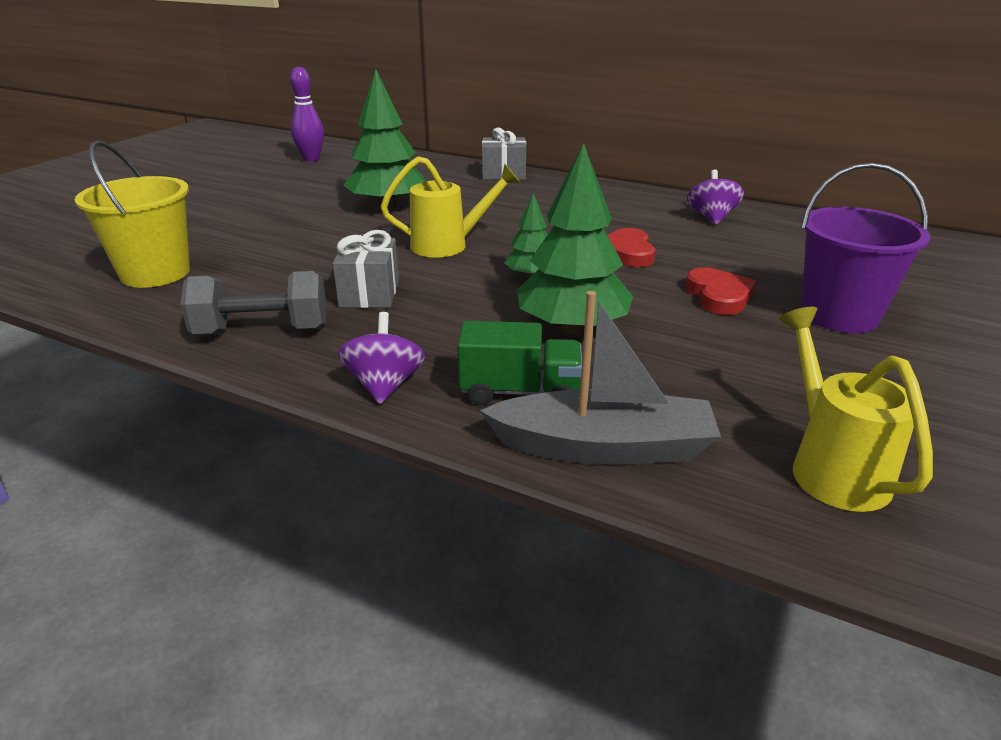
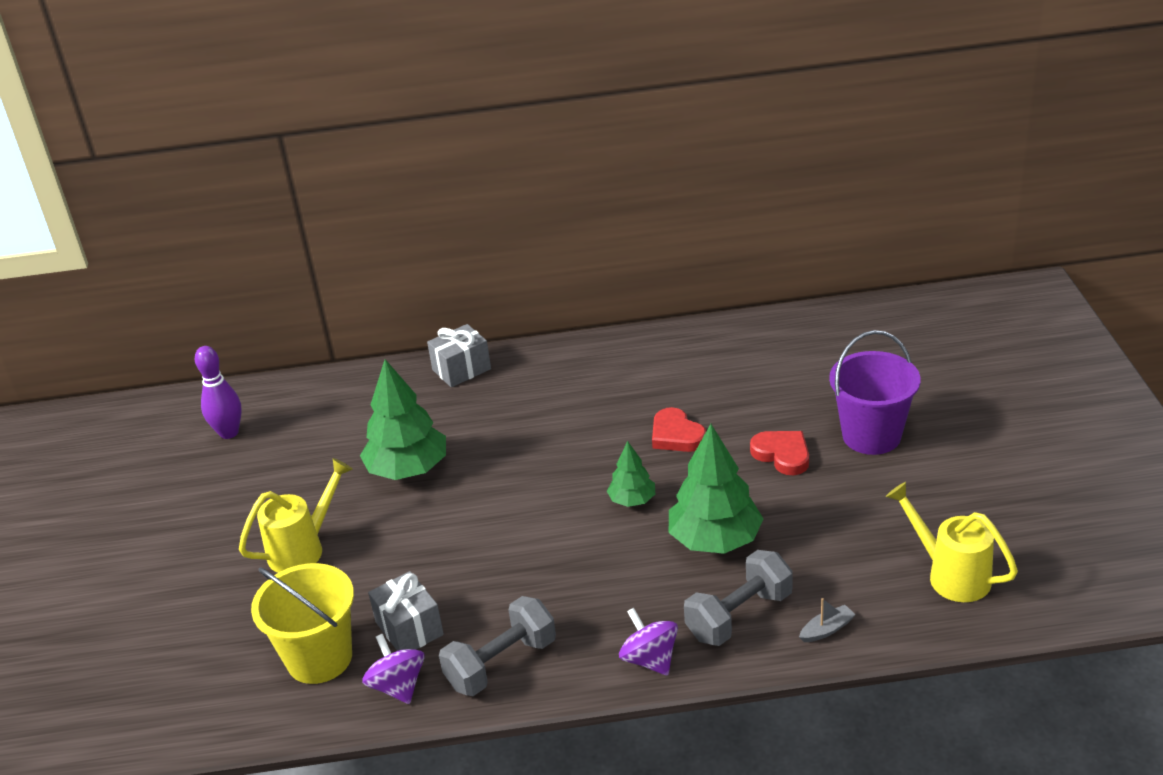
camera: 30 degrees left, 5 degrees up
(369, 293) = (532, 584): grey gift -> grey gift (409, 628)
(448, 245) = (527, 497): yellow watering can -> yellow watering can (303, 549)
(520, 392) = (739, 616): green truck -> grey dumbbell
(604, 447) = (827, 629): grey boat -> grey boat, size x0.41
(711, 218) = (701, 355): purple spinning top -> purple spinning top (398, 686)

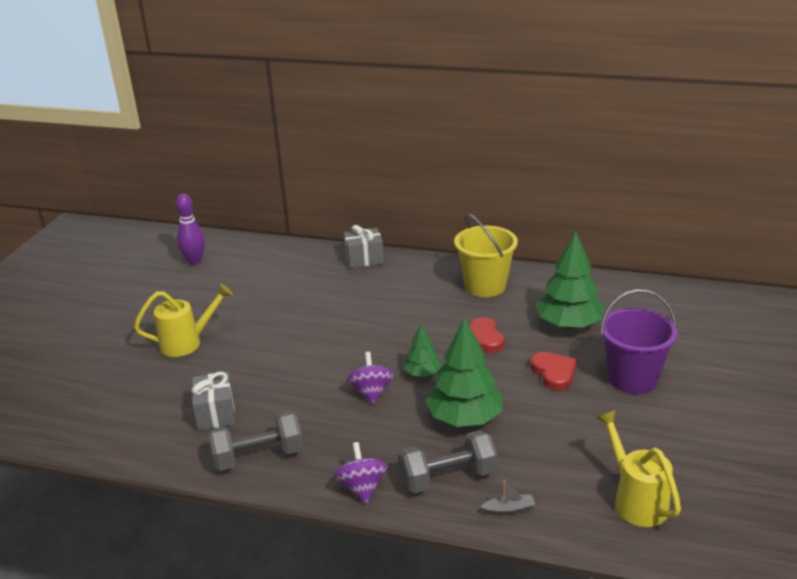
camera: 20 degrees right, 5 degrees down
(319, 658) = (147, 414): yellow bucket -> yellow bucket (485, 286)
(398, 686) = (182, 449): purple spinning top -> purple spinning top (371, 392)
(408, 469) = (286, 312): green tree -> green tree (568, 324)

